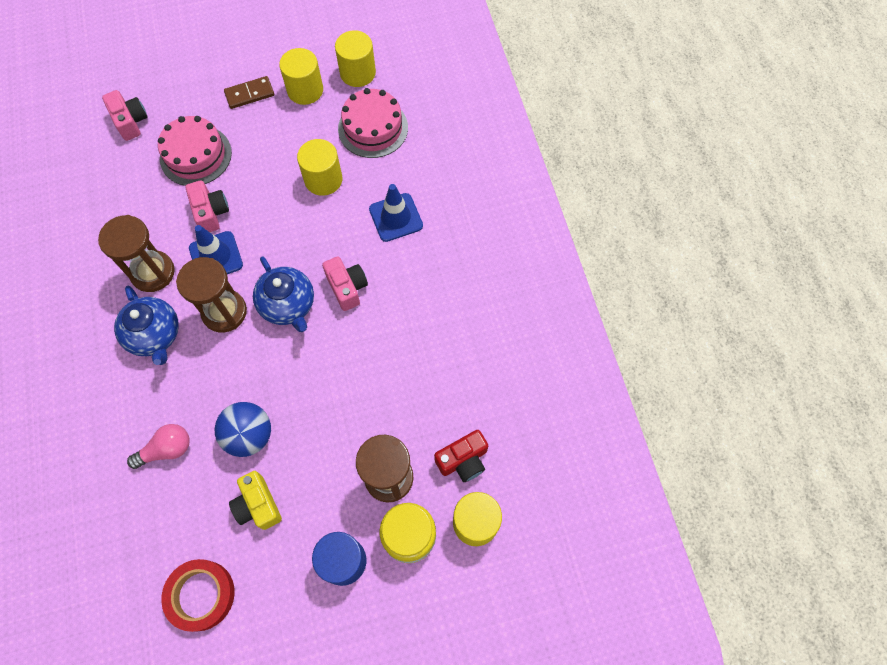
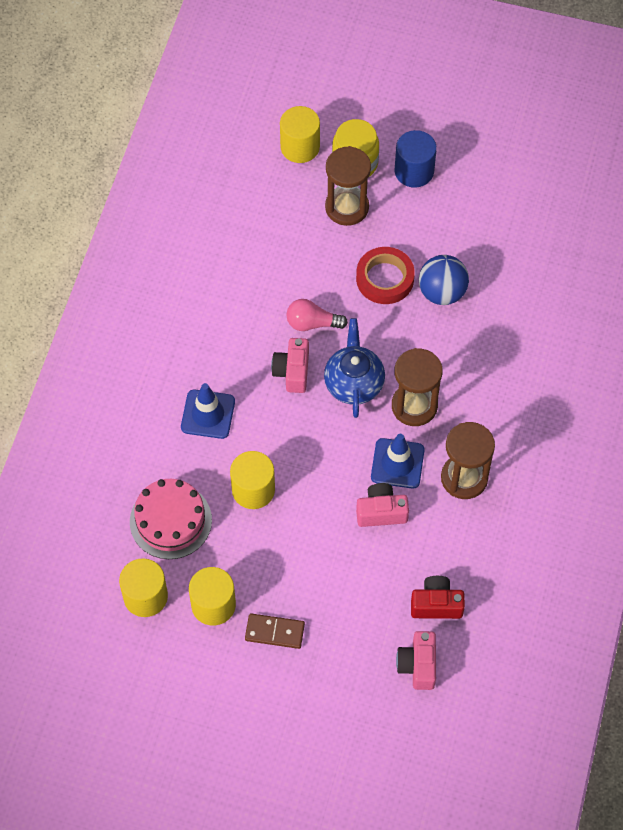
camera: 150 degrees left, 5 degrees down
(155, 335) = (486, 416): blue teapot -> none
(166, 449) = (515, 315): pink light bulb -> pink light bulb (312, 323)
(195, 155) = (367, 585): pink cake -> none
(201, 595) = (532, 201): red tape -> red tape (385, 279)
(211, 212) = (381, 512): pink camera -> pink camera turned 75 degrees clockwise
(258, 505) = (460, 239): yellow camera -> none
(463, 460) = (281, 191): red camera -> red camera (436, 604)

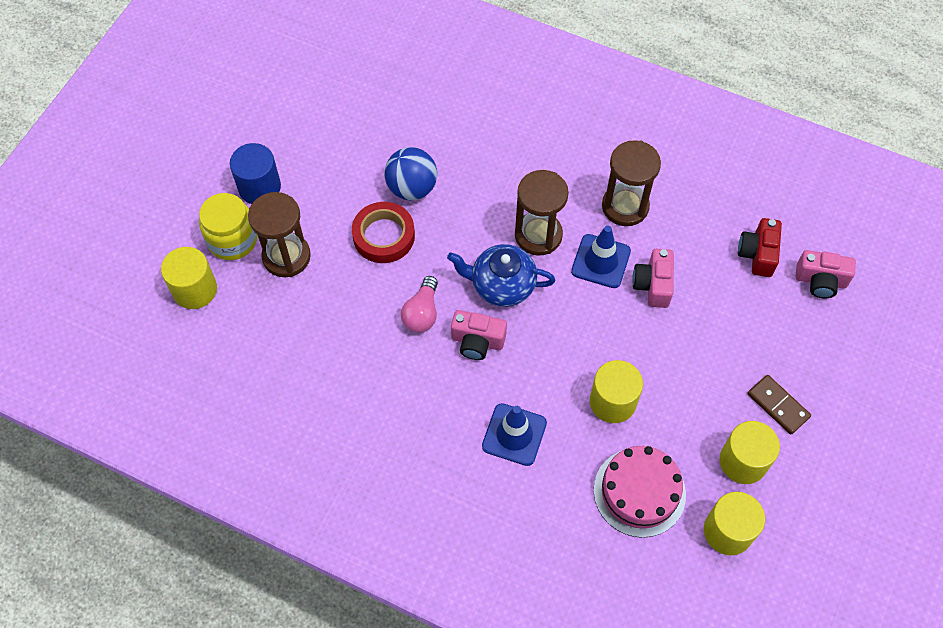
camera: 80 degrees left, 0 degrees up
(274, 632) = (778, 405): brown domino -> brown domino turned 60 degrees counterclockwise

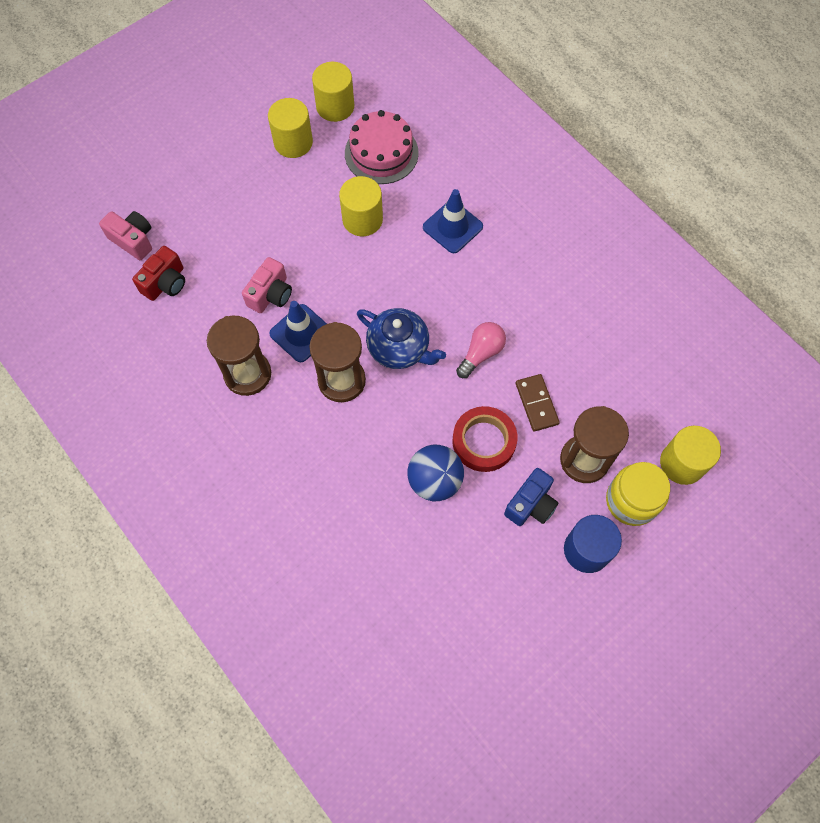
camera: 155 degrees left, 5 degrees up
(320, 202) = (531, 504): none -> blue camera
(477, 341) = (445, 309): pink camera -> none
(778, 405) = (239, 167): brown domino -> brown domino (536, 403)

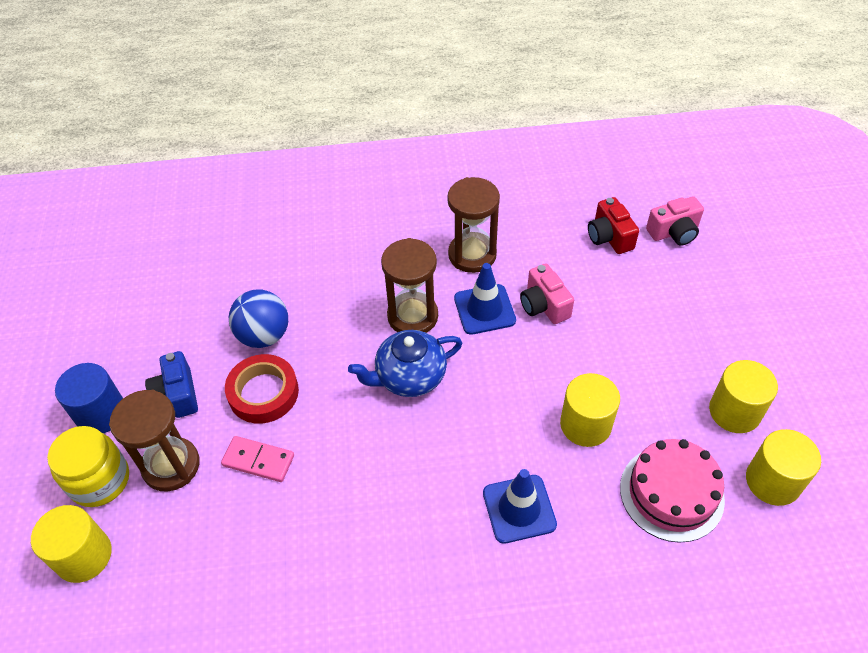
camera: 125 degrees right, 15 degrees down
(481, 353) = (349, 444): pink light bulb -> none
(536, 403) = (258, 460): brown domino -> pink domino

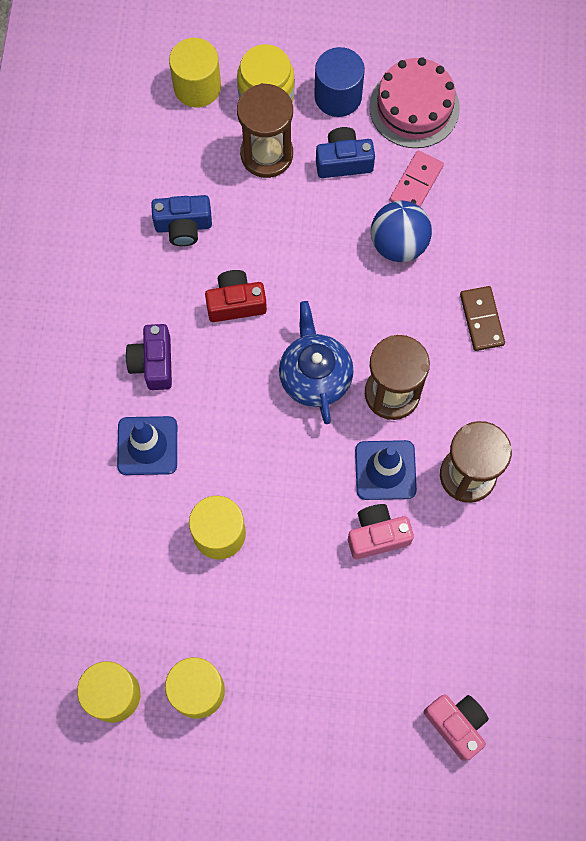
camera: 100 degrees right, 20 degrees up
(258, 460) = (254, 228): pink domino -> pink domino (416, 183)
(263, 393) = (328, 238): red tape -> none
(263, 530) = (183, 226): none -> blue camera
(330, 265) = (482, 319): none -> brown domino
(428, 524) = (153, 363): none -> purple camera
(609, 237) = (464, 642): red camera -> red camera (235, 303)
(671, 493) = (126, 591): pink cake -> pink cake (414, 107)
(674, 232) = (456, 724): pink camera -> pink camera turned 150 degrees clockwise

